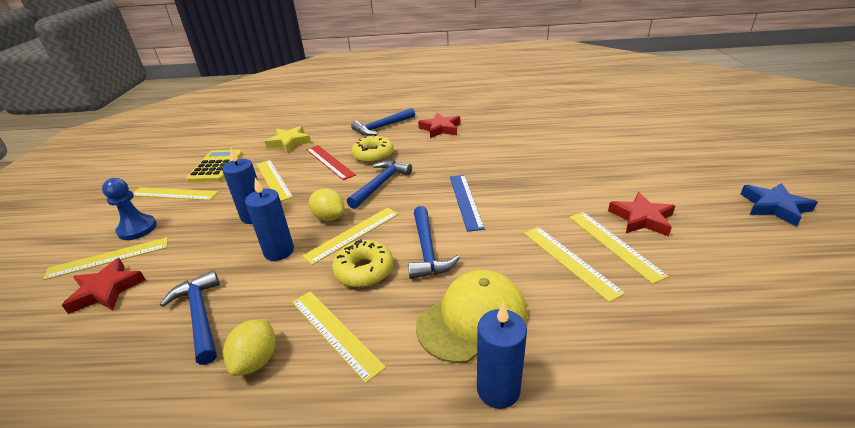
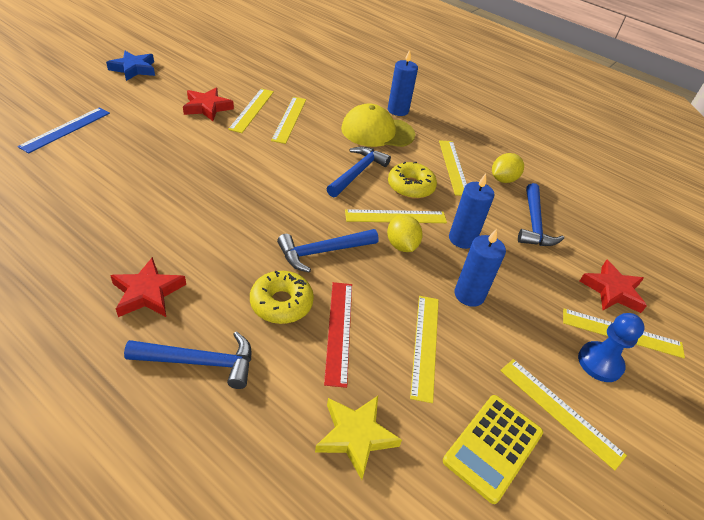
camera: 150 degrees left, 10 degrees up
(465, 201) = (281, 186): blue ruler -> blue ruler (66, 129)

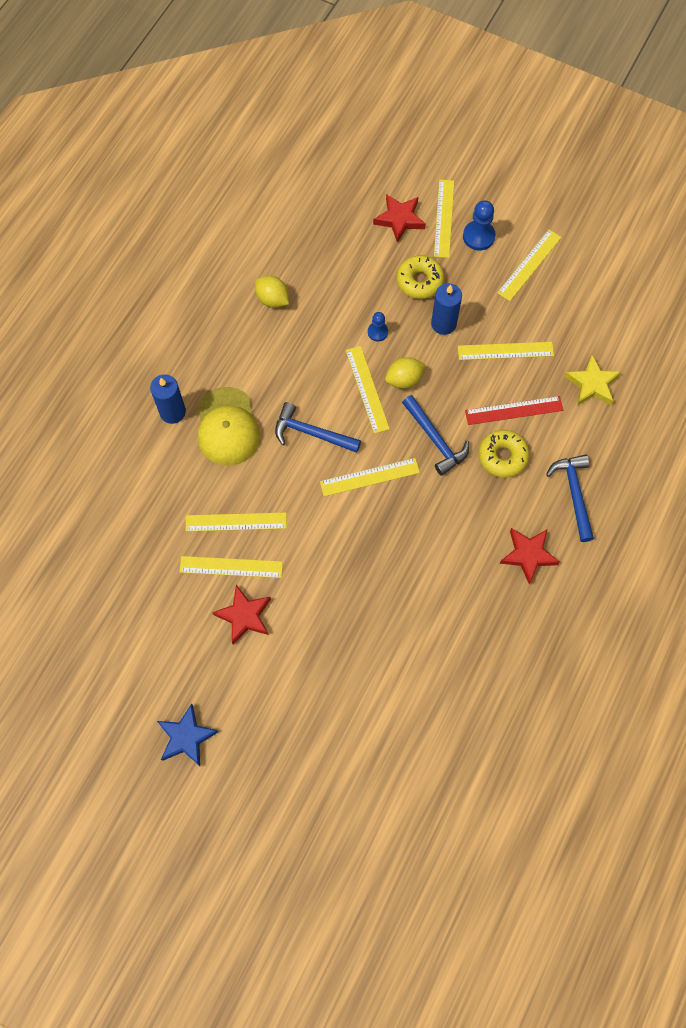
camera: 95 degrees left, 25 degrees up
(66, 129) = (343, 739): blue ruler -> none
(410, 186) = (316, 382): yellow donut -> yellow donut (419, 281)
(453, 167) = (267, 345): yellow ruler -> yellow ruler (369, 477)
(462, 239) = (377, 332): blue candle -> blue pawn
(493, 447) = (570, 305): yellow calculator -> none
(534, 224) = (334, 273): blue hammer -> none

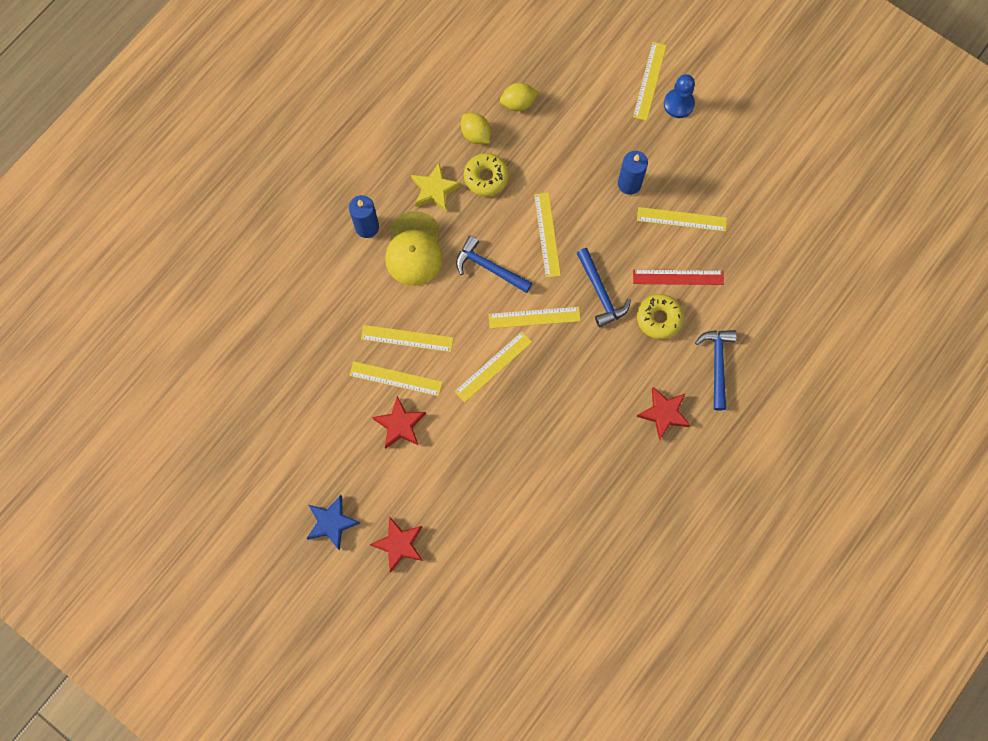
camera: 10 degrees right, 5 degrees up
(377, 332) = (567, 182): blue pawn -> none
(399, 219) = (608, 75): red star -> red star (399, 544)
(404, 379) = (583, 231): yellow lemon -> yellow lemon (518, 103)
(419, 281) = (615, 139): yellow donut -> yellow donut (486, 177)
(529, 265) = (720, 139): yellow ruler -> yellow ruler (493, 366)
(592, 384) = (755, 264): yellow star -> yellow star (434, 190)

